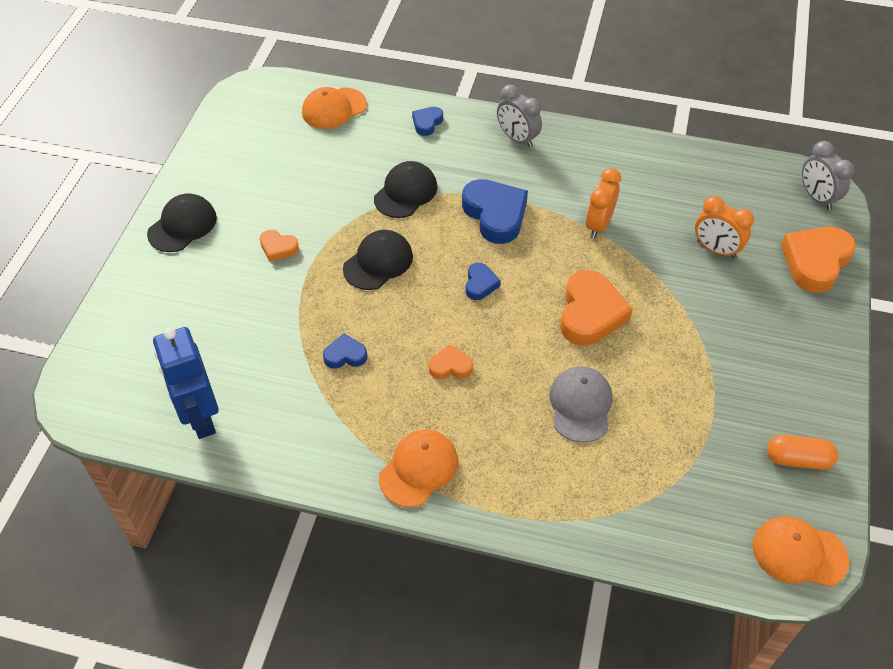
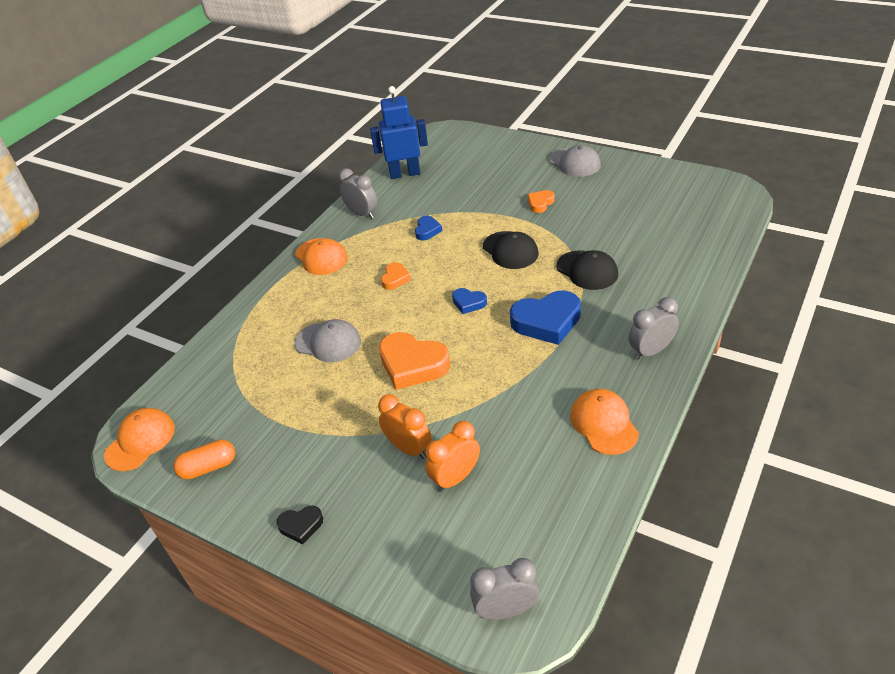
camera: 110 degrees right, 10 degrees down
(182, 225) = (574, 162): black cap -> grey cap
(310, 447) = (362, 214): none -> grey clock
(334, 108) = (706, 235): orange cap -> orange cap (604, 423)
(427, 123) = (681, 291): blue heart -> none
(598, 225) = (515, 391): orange clock -> orange clock (409, 448)
(797, 459) = (208, 467): orange capsule -> orange capsule turned 45 degrees clockwise
(815, 262) = (409, 567): orange heart -> none
(819, 350) = (301, 526): none -> black heart

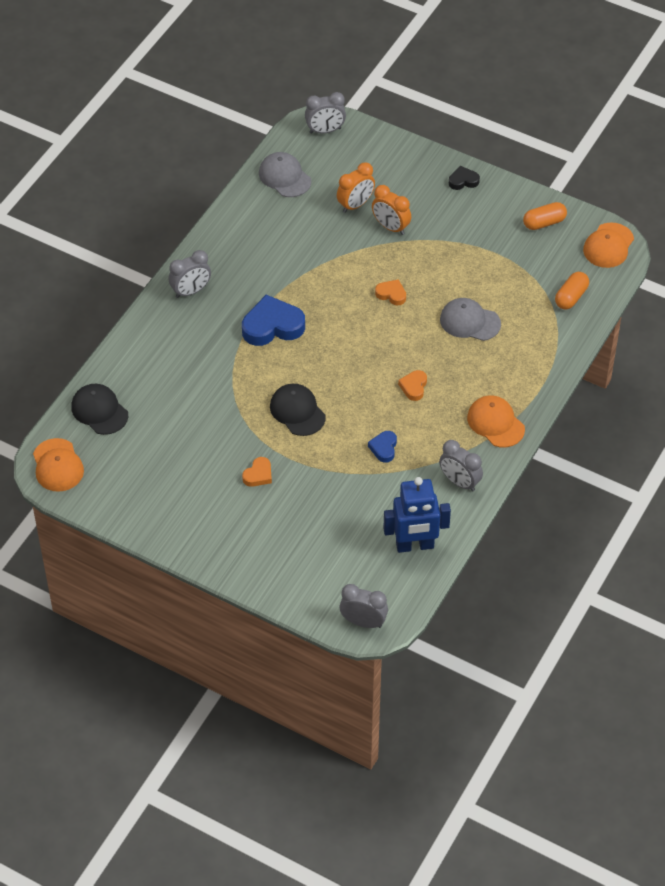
camera: 175 degrees right, 10 degrees up
(208, 376) = (571, 297): none -> orange capsule
(412, 365) = (391, 294): orange heart -> orange heart, size x0.51
(447, 133) = (363, 622): none -> grey clock
(468, 303) = (341, 352): blue heart -> none
(574, 162) = (208, 539): grey cap -> grey cap (284, 177)
(587, 270) = (226, 379): black cap -> black cap (99, 411)
(604, 423) = (242, 235): orange cap -> orange cap (57, 465)

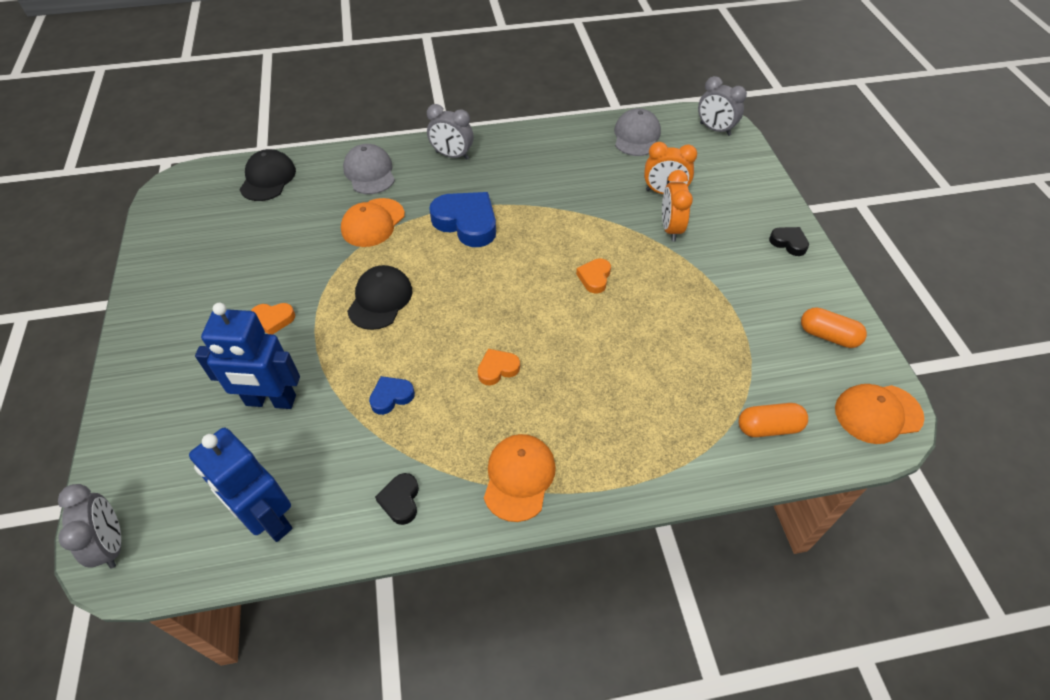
camera: 50 degrees right, 0 degrees up
(57, 465) = (185, 189): orange cap -> orange cap (373, 223)
(328, 507) = (270, 401): none -> blue robot
(391, 294) = (594, 278): orange heart -> orange heart turned 150 degrees counterclockwise
(459, 482) = (400, 500): grey clock -> black heart
(469, 322) = (631, 359): grey cap -> grey cap (369, 172)

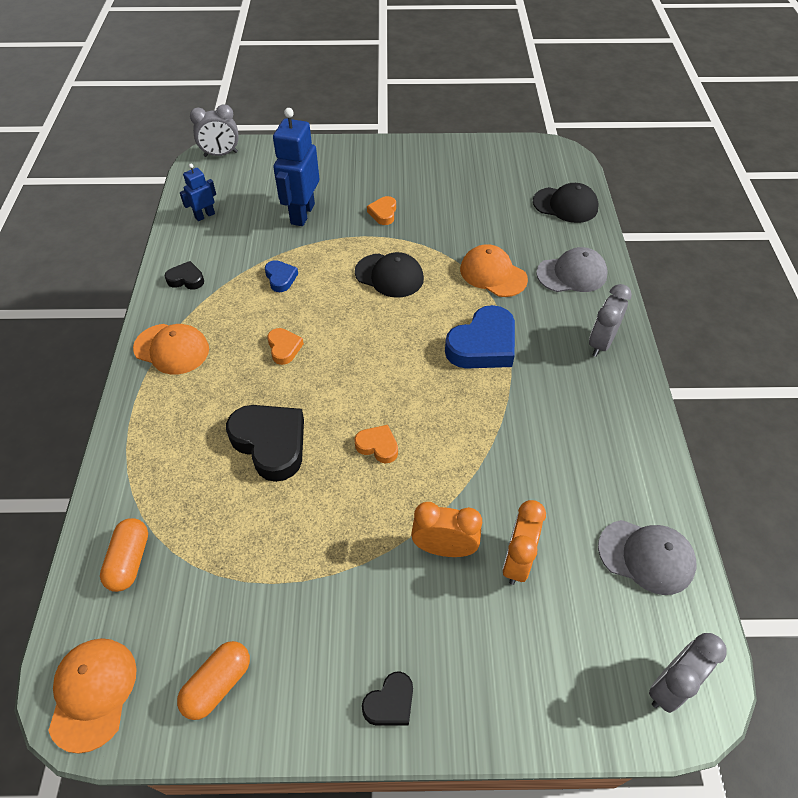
camera: 100 degrees right, 0 degrees up
(268, 519) = (204, 215): blue robot -> blue robot, size x0.53
(615, 353) = (270, 443): none -> black heart

